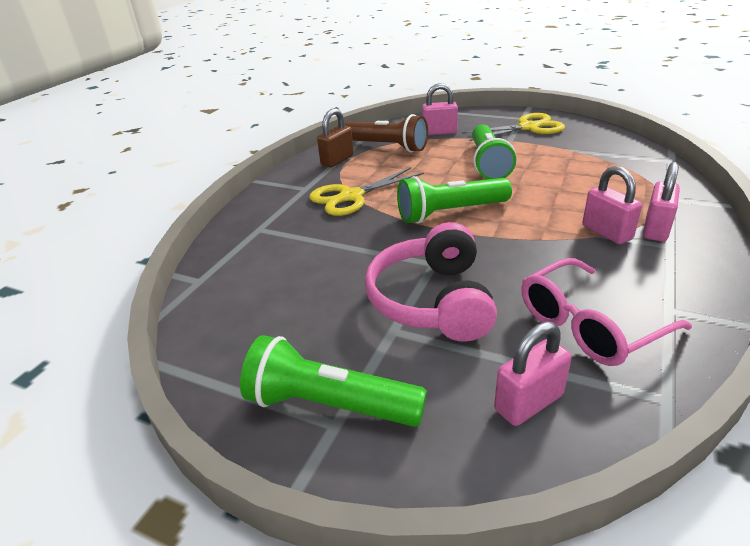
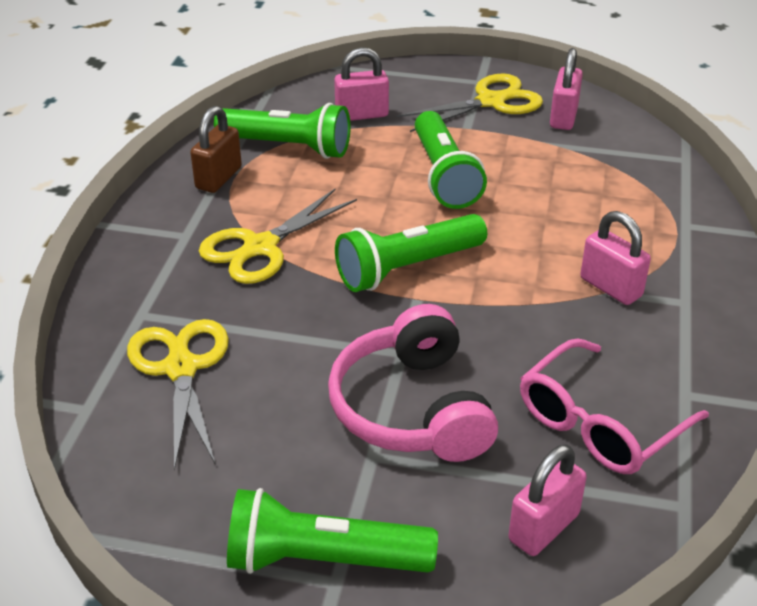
camera: 15 degrees left, 5 degrees up
(272, 262) = (181, 368): none -> yellow scissors
(387, 147) = (288, 147): brown flashlight -> green flashlight
(656, 229) = (668, 278): pink padlock -> pink padlock (563, 117)

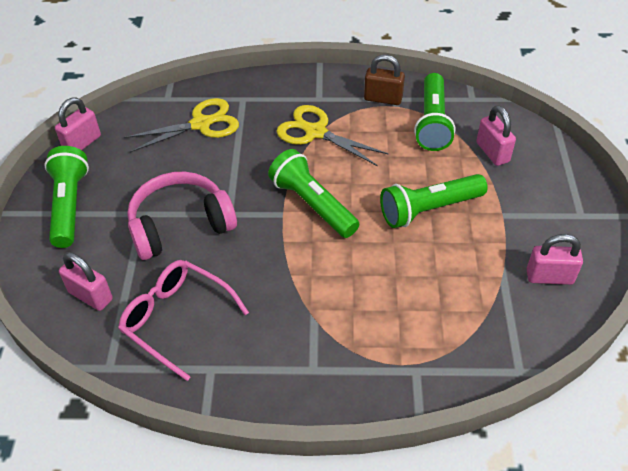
camera: 80 degrees right, 10 degrees up
(490, 102) = (550, 225): yellow scissors -> none
(610, 287) = (319, 320): pink padlock -> pink padlock (82, 143)

